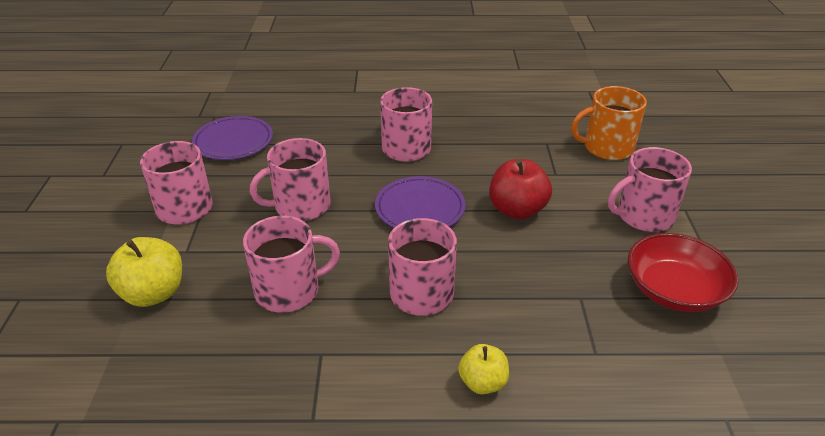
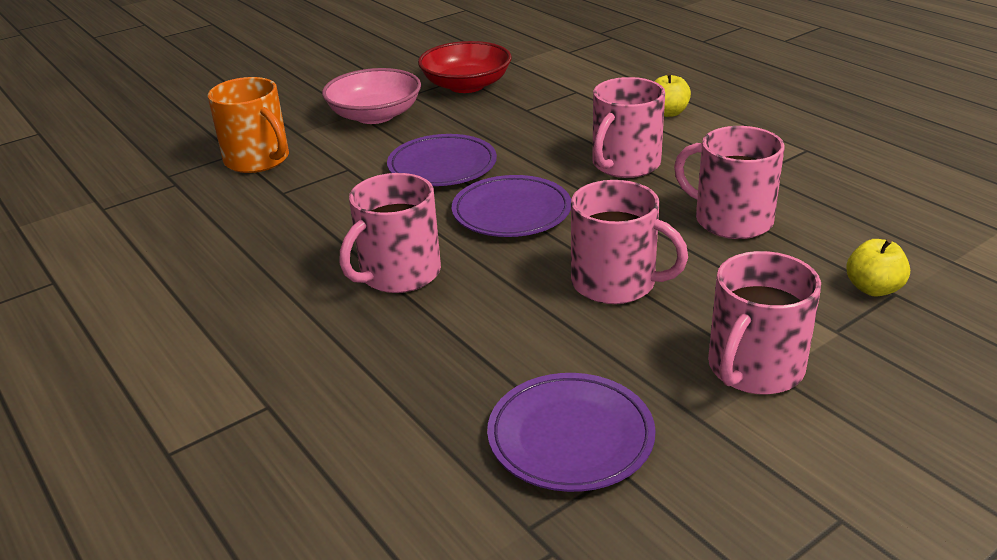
camera: 125 degrees left, 5 degrees down
(153, 293) = (873, 288): yellow apple -> yellow apple, size x0.63
(517, 210) = (442, 166): red apple -> purple plate
(644, 216) = (375, 115): pink mug -> pink bowl

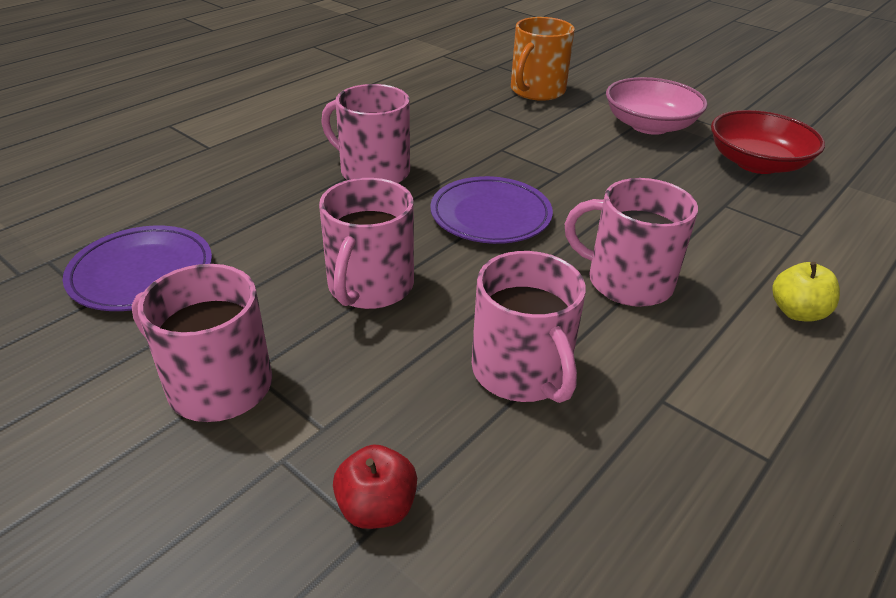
camera: 75 degrees right, 5 degrees up
(442, 166) = (566, 170): purple plate -> none
(731, 220) = (521, 371): pink mug -> pink mug turned 135 degrees clockwise
(873, 288) = (377, 508): yellow apple -> red apple

